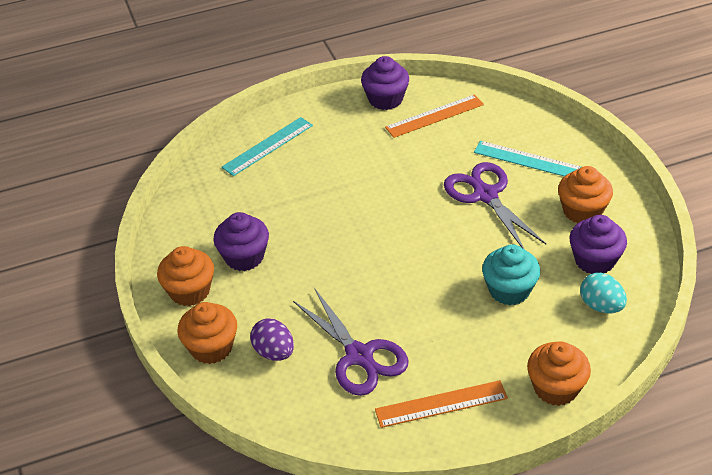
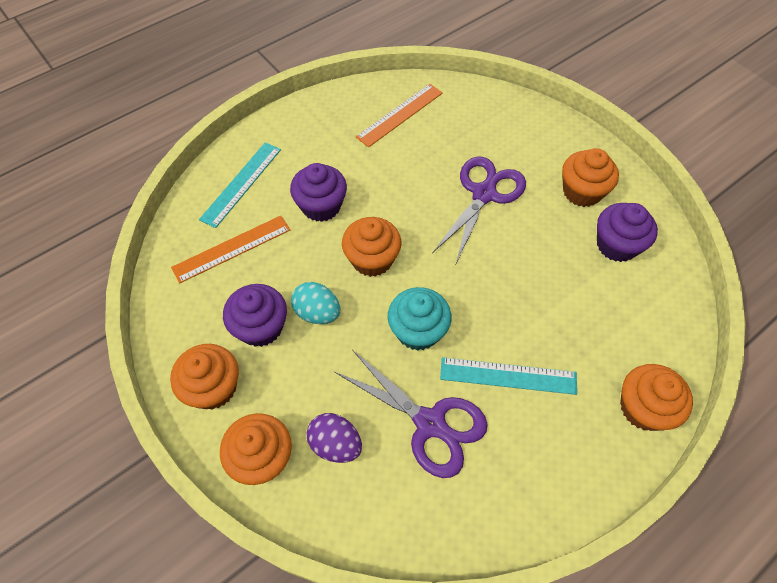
camera: 20 degrees left, 15 degrees up
(360, 226) = (372, 259): none -> orange cupcake
(385, 99) = (344, 105): purple cupcake -> purple cupcake (321, 206)
(441, 404) = (538, 462): orange ruler -> orange ruler (232, 248)
(485, 195) = (484, 194): purple scissors -> purple scissors turned 75 degrees clockwise
(509, 290) = (550, 300): turquoise cupcake -> turquoise cupcake (418, 331)
(527, 160) = (508, 146): turquoise ruler -> turquoise ruler (508, 376)
(601, 306) = (644, 296): turquoise egg -> turquoise egg (317, 313)

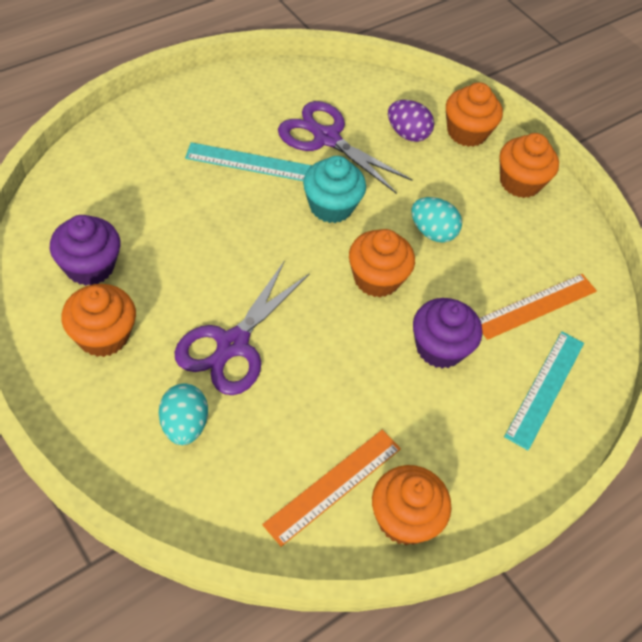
camera: 175 degrees right, 5 degrees down
(261, 327) = (487, 225): purple cupcake -> none
(504, 140) = (184, 425): none -> turquoise egg
(643, 408) = (133, 128): orange cupcake -> orange cupcake (404, 518)

